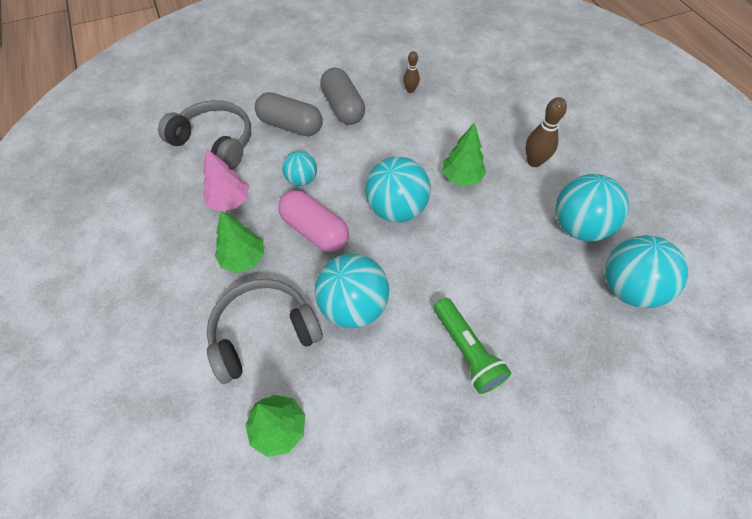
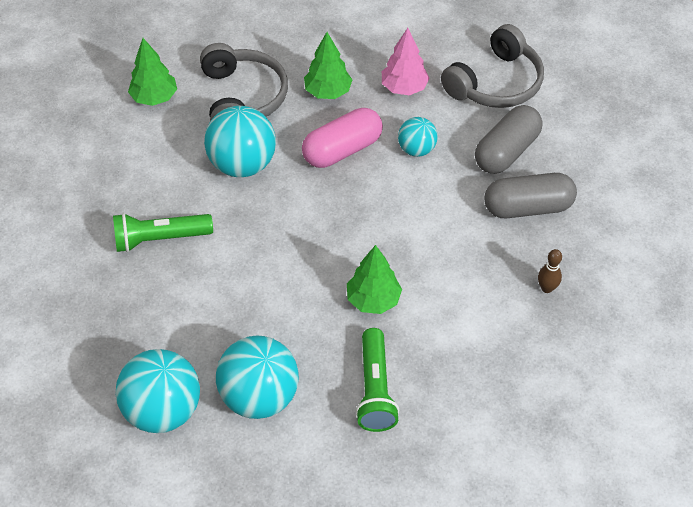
camera: 105 degrees right, 5 degrees down
(396, 209) = (347, 224): turquoise ball -> none
(534, 162) = (375, 389): brown bowling pin -> green flashlight

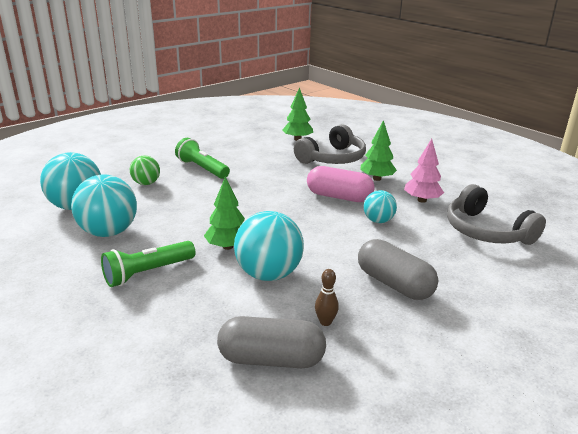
camera: 55 degrees right, 25 degrees down
(155, 314) = (146, 183): none -> green ball
(242, 164) = (284, 173): turquoise ball -> turquoise ball (268, 274)
(495, 83) = (486, 231): grey headphones -> grey headphones turned 45 degrees clockwise
(506, 151) = (432, 256): grey capsule -> grey capsule (271, 359)

